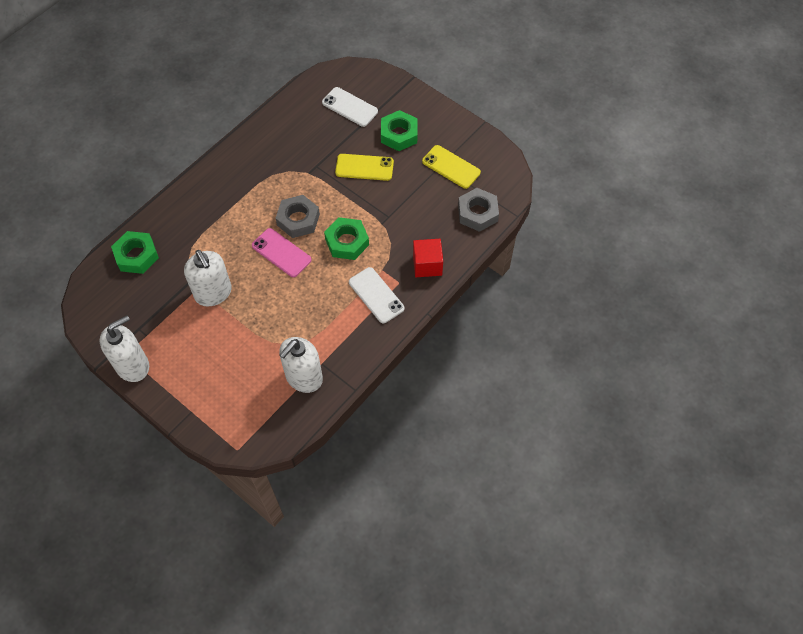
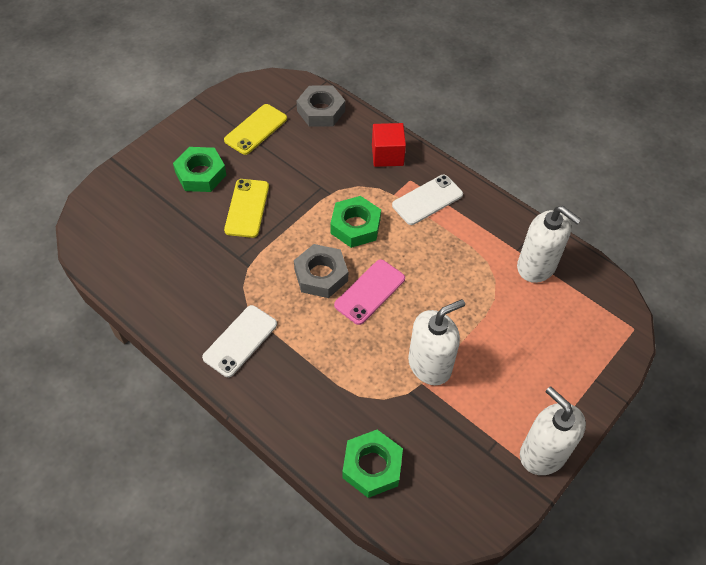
camera: 90 degrees left, 5 degrees down
(350, 107) = (147, 222): white phone -> white phone (240, 341)

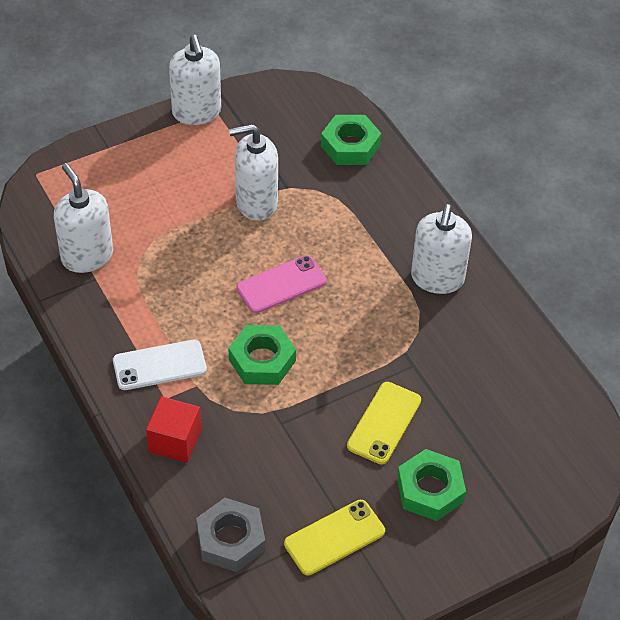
camera: 160 degrees left, 5 degrees down
(240, 341) = (437, 278): white phone -> white soap dispenser
(321, 275) = (326, 317): grey nut -> none

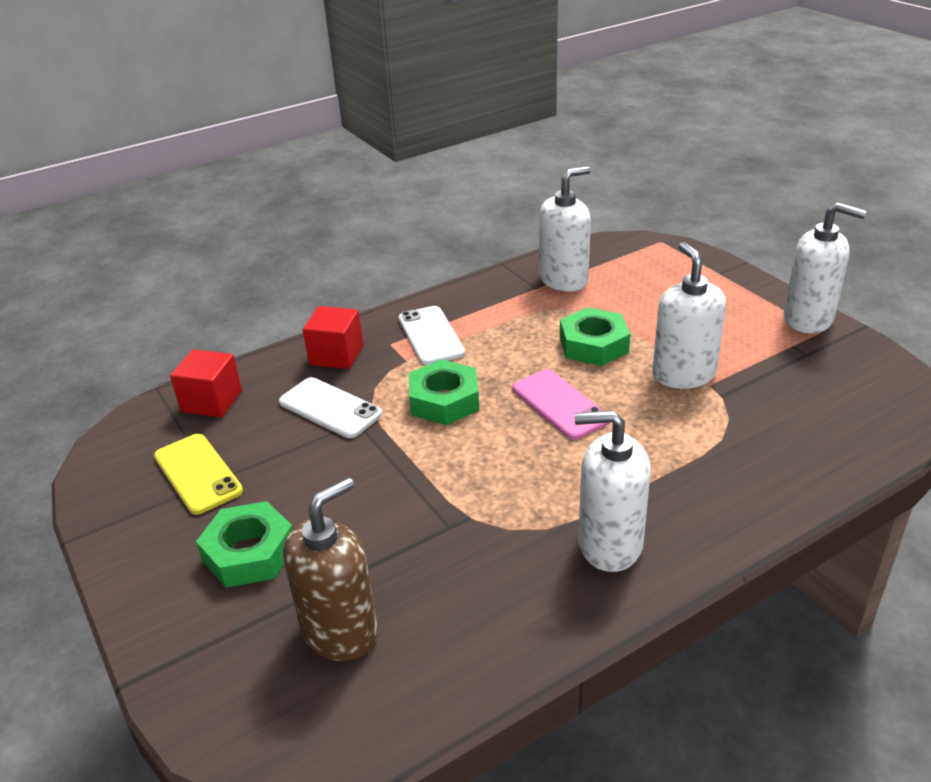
camera: 90 degrees right, 15 degrees down
(196, 112) = (808, 319): white soap dispenser -> white soap dispenser turned 135 degrees counterclockwise
(231, 540) = (212, 401): grey nut -> red cube
(258, 443) = (330, 408): none -> white phone
(350, 146) = (827, 443): green nut -> green nut (593, 344)
(384, 423) = (355, 504): yellow phone -> none
(505, 430) = (340, 631): none -> brown soap dispenser

